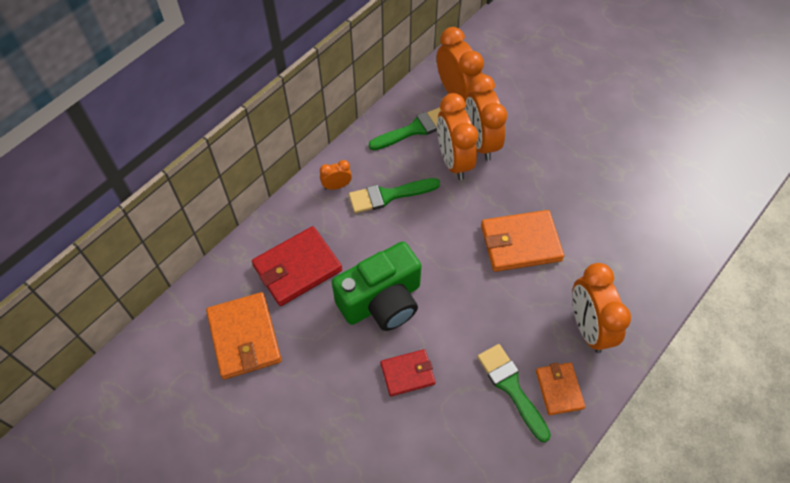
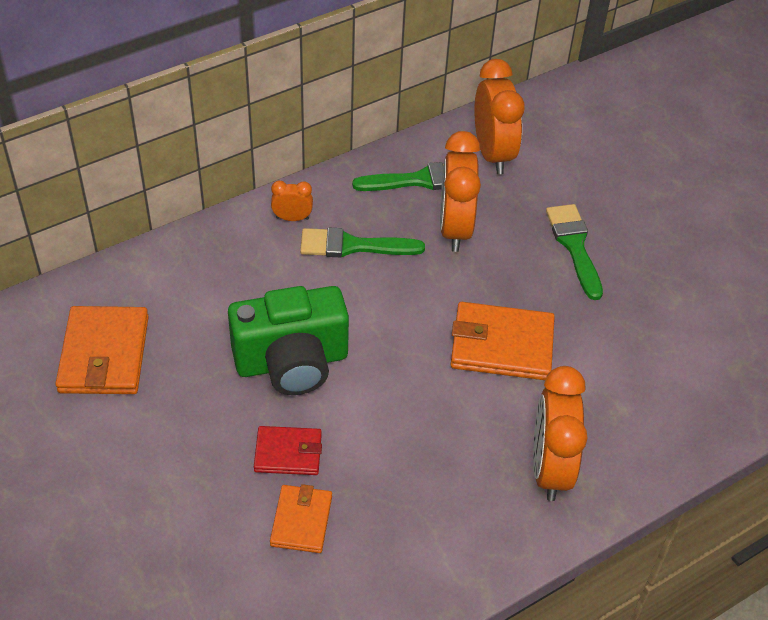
camera: 15 degrees right, 10 degrees down
(297, 268) = (202, 296): red wallet -> none
(481, 142) = (500, 216): orange clock -> none
(511, 387) = (415, 508): green brush -> green brush (574, 246)
(559, 389) = (478, 529): orange wallet -> orange wallet (301, 521)

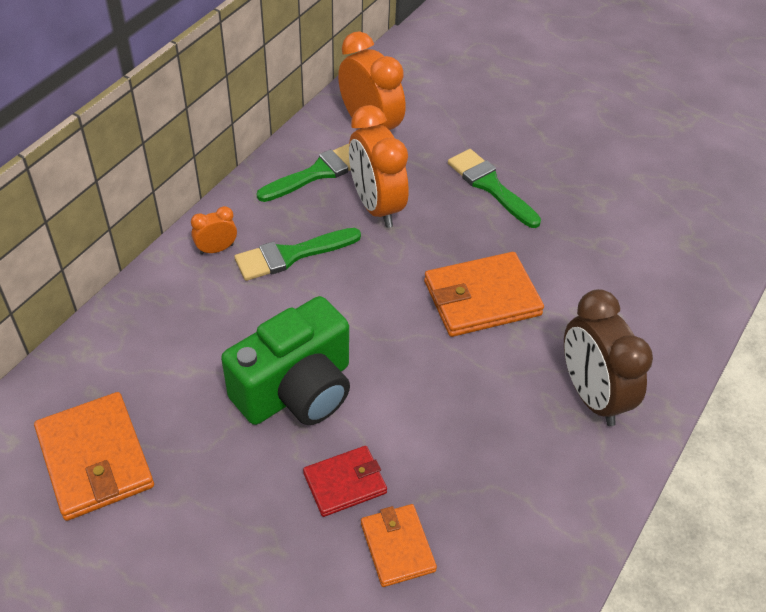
camera: 25 degrees left, 0 degrees up
(549, 468) = (591, 395): orange clock -> brown clock

